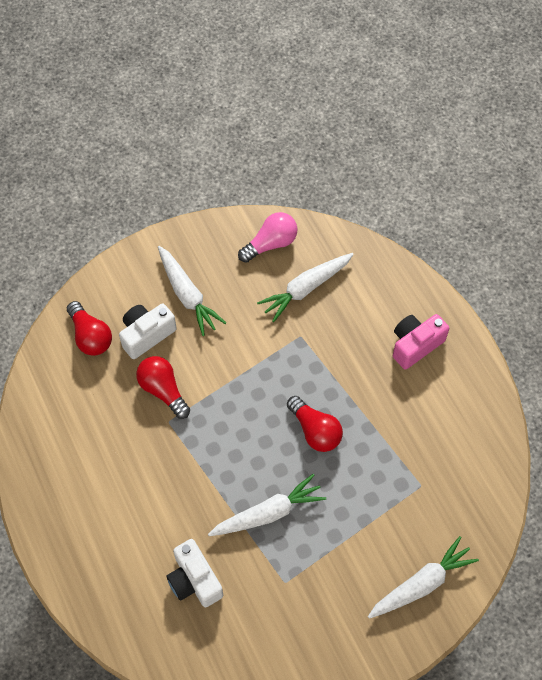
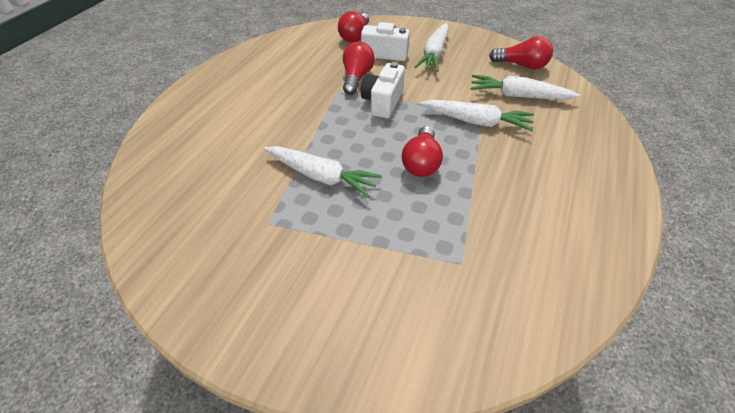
camera: 50 degrees right, 15 degrees down
(194, 580) = (223, 168): white camera -> white camera (382, 102)
(270, 244) = (521, 65): pink light bulb -> red light bulb
(415, 345) = (573, 177): pink camera -> none
(421, 583) = (363, 333): white carrot -> white carrot (476, 122)

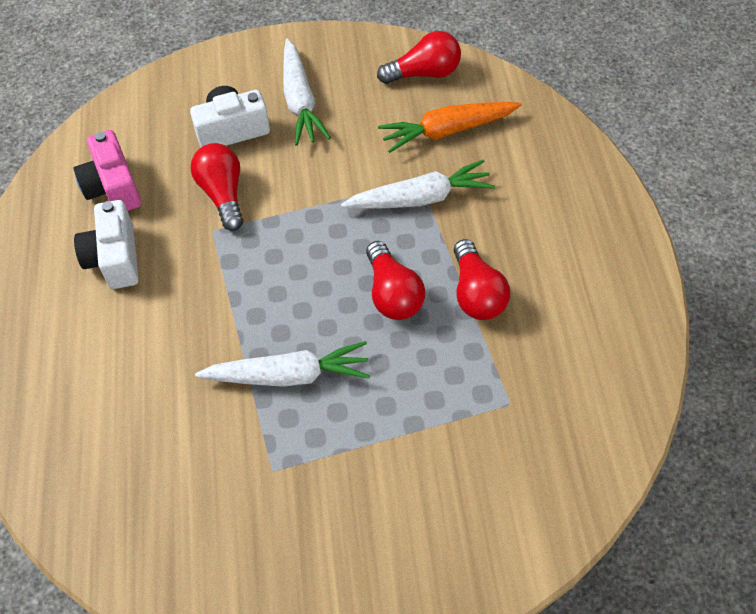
camera: 30 degrees left, 10 degrees up
(301, 55) = (113, 187): none -> pink camera
(355, 36) = (166, 114): red light bulb -> red light bulb (476, 293)
(382, 102) = (286, 221): white camera -> white camera (114, 258)
(518, 96) = (447, 131): white carrot -> orange carrot

